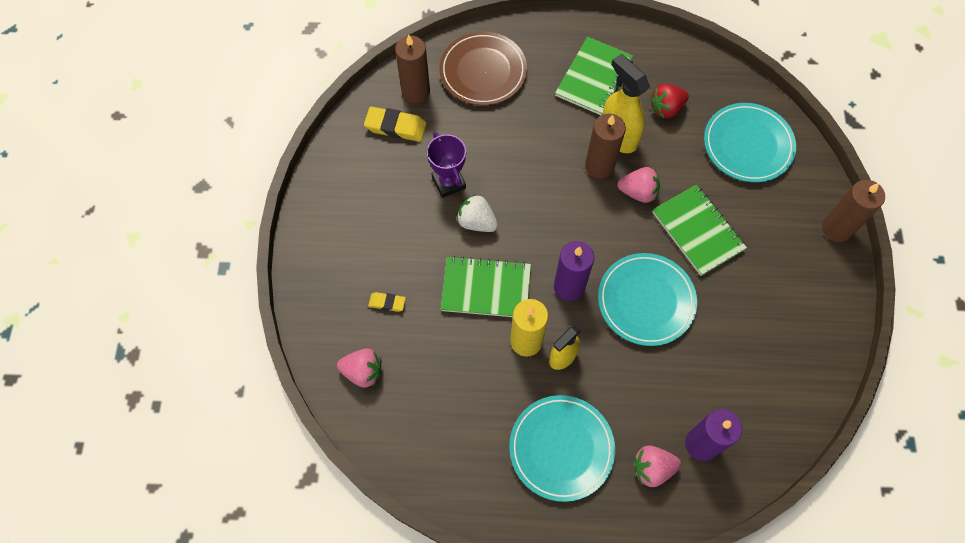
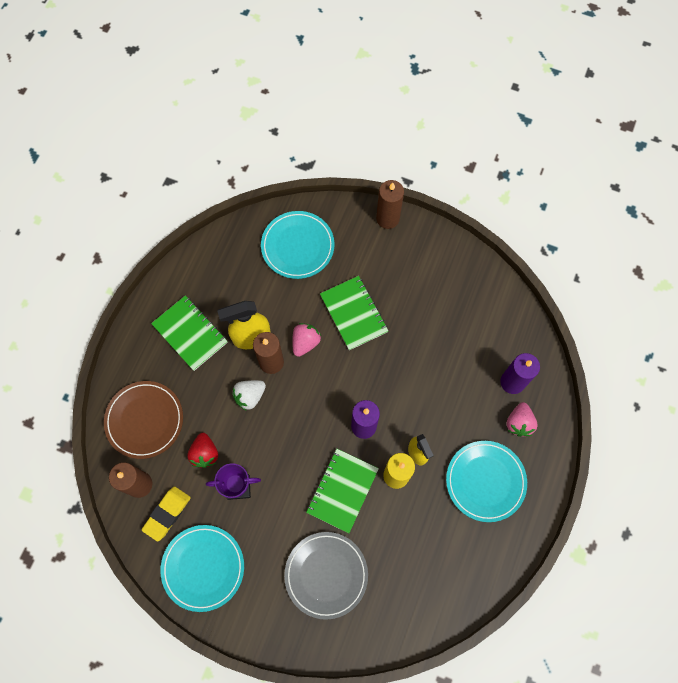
camera: 70 degrees left, 5 degrees up
(363, 372) = (377, 614): pink strawberry -> none
(387, 303) = (326, 575): yellow eraser -> grey plate
(477, 222) = (283, 477): white strawberry -> white strawberry (250, 396)
(646, 301) = (395, 374): turquoise plate -> turquoise plate (203, 567)
(666, 108) = (242, 291): red strawberry -> red strawberry (205, 453)
(697, 231) = (353, 313): green notebook -> green notebook turned 75 degrees clockwise

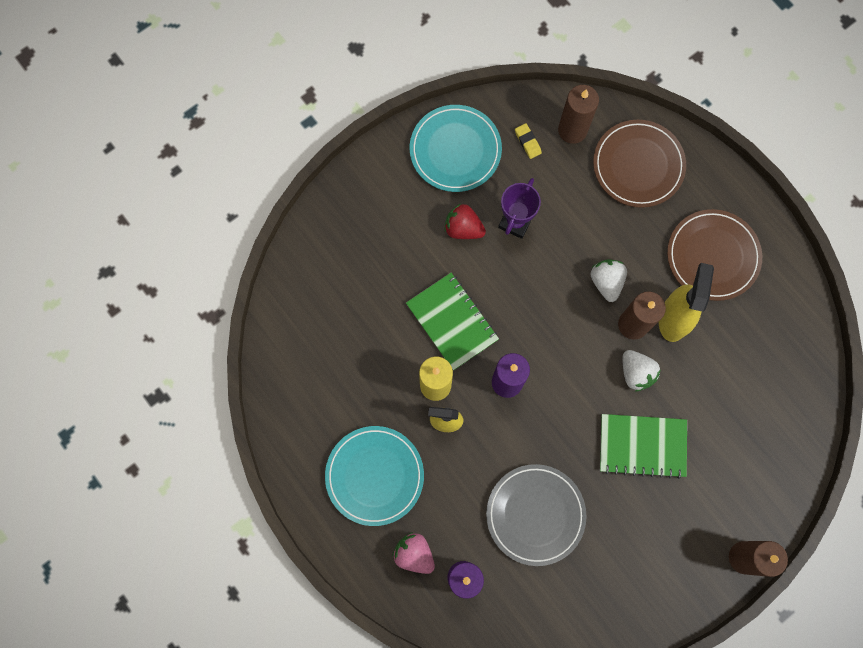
camera: 120 degrees right, 5 degrees up
(167, 514) = (527, 142): yellow eraser -> yellow eraser, size x0.57
(190, 333) = (712, 256): green notebook -> brown plate
(205, 453) = (569, 207): red strawberry -> red strawberry (463, 228)
(297, 246) = (761, 429): turquoise plate -> none
(305, 342) = (636, 373): pink strawberry -> white strawberry
(326, 575) = (379, 260): grey plate -> grey plate (535, 514)

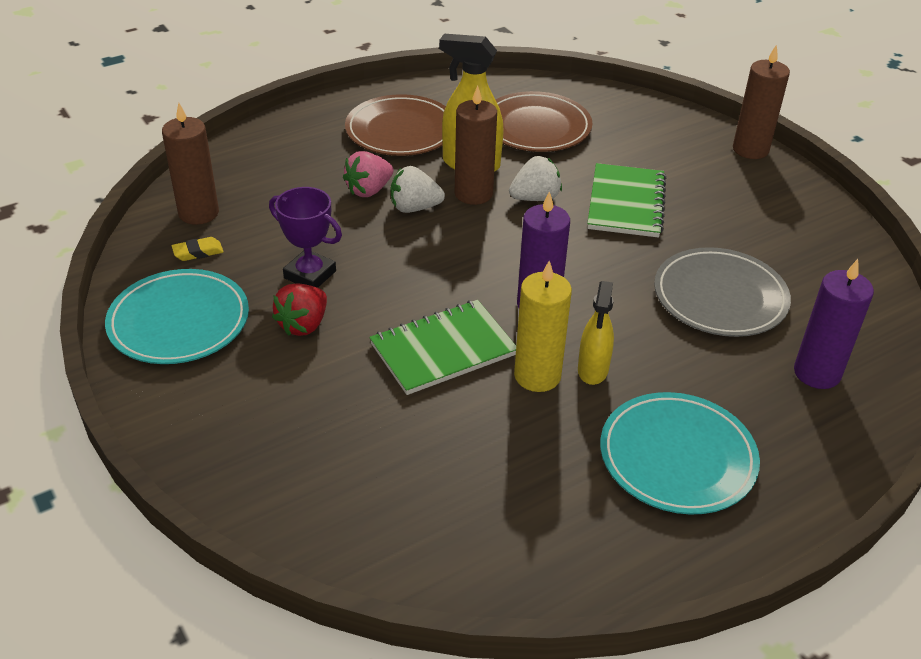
camera: 85 degrees left, 35 degrees down
(414, 554) = (792, 422): pink strawberry -> pink strawberry (369, 190)
(638, 165) = (269, 168): brown plate -> brown plate (536, 127)

